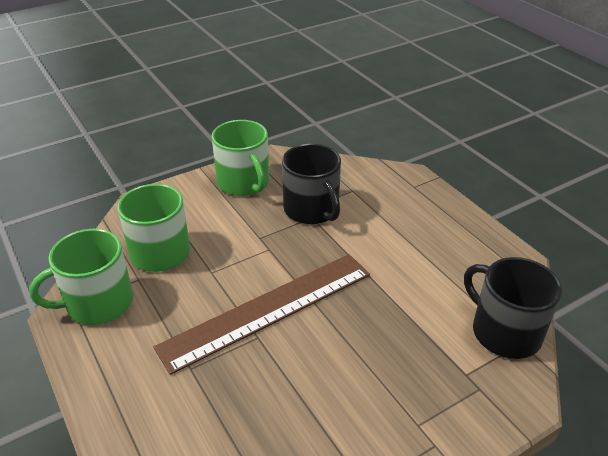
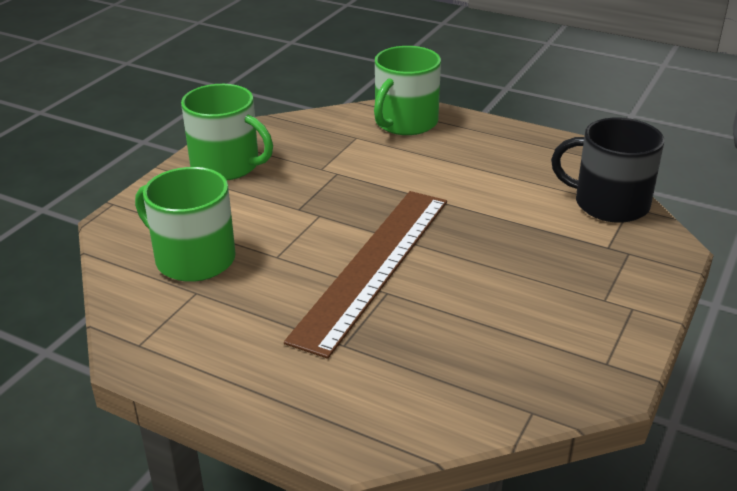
camera: 30 degrees left, 5 degrees down
(98, 303) = (170, 331): green mug -> green mug (405, 122)
(312, 209) = (330, 166): black mug -> none

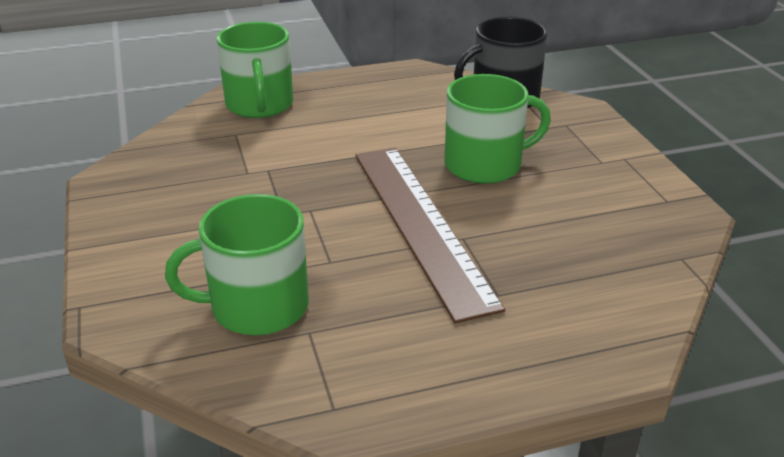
camera: 45 degrees left, 0 degrees up
(227, 165) = (149, 212): green mug -> green mug (485, 165)

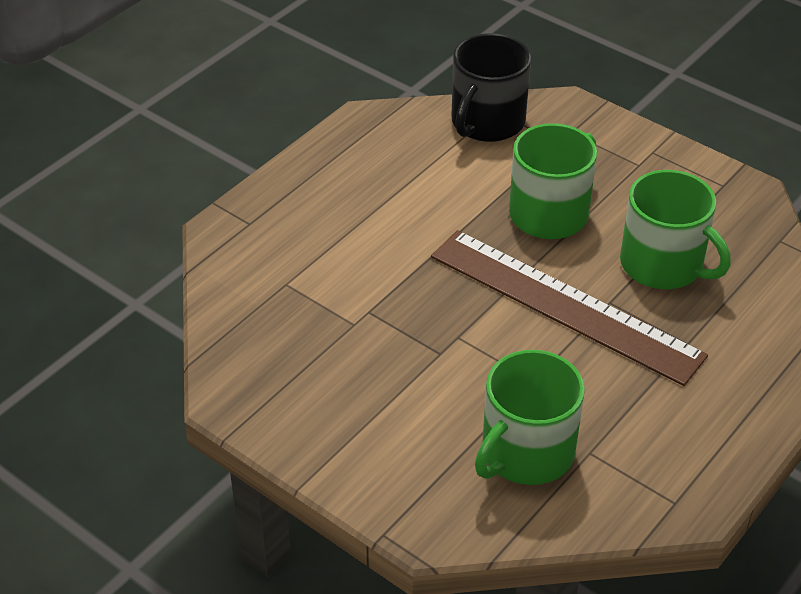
camera: 35 degrees left, 10 degrees up
(259, 105) = (264, 235): green mug -> green mug (663, 265)

